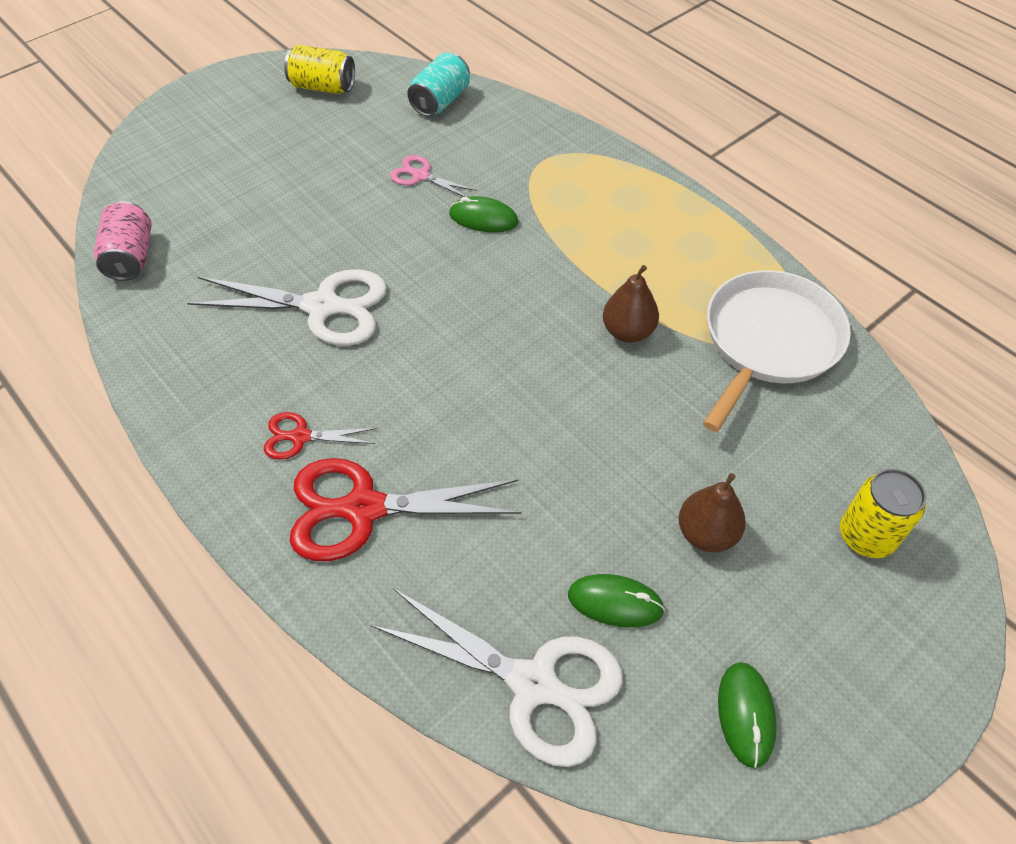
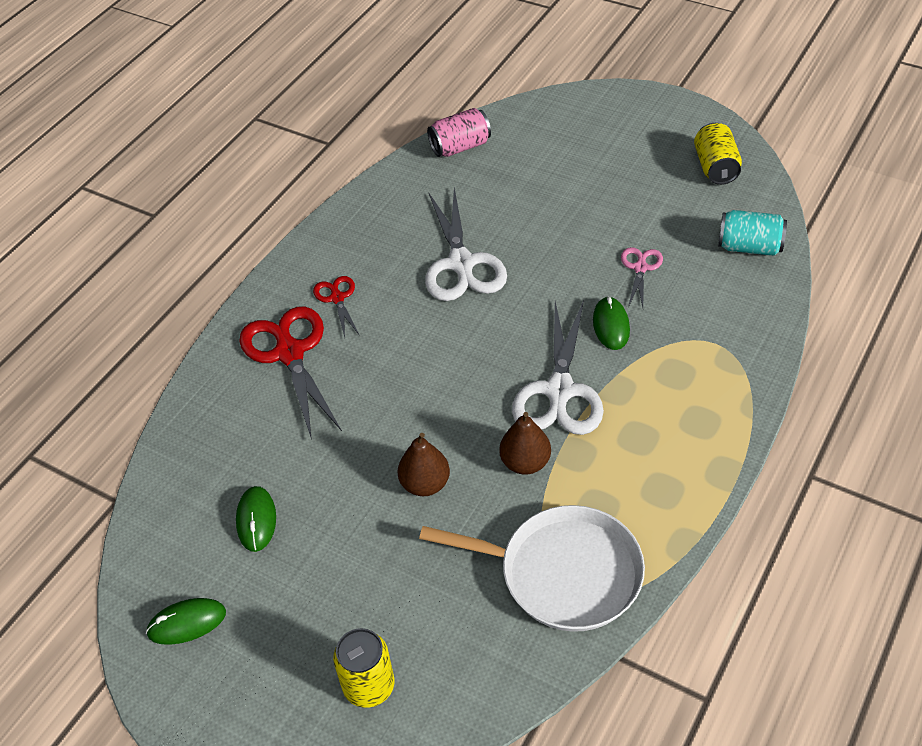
camera: 75 degrees right, 5 degrees down
(533, 683) = (182, 489): white scissors -> white scissors (559, 391)
(706, 534) = (334, 566): brown pear -> brown pear (425, 484)

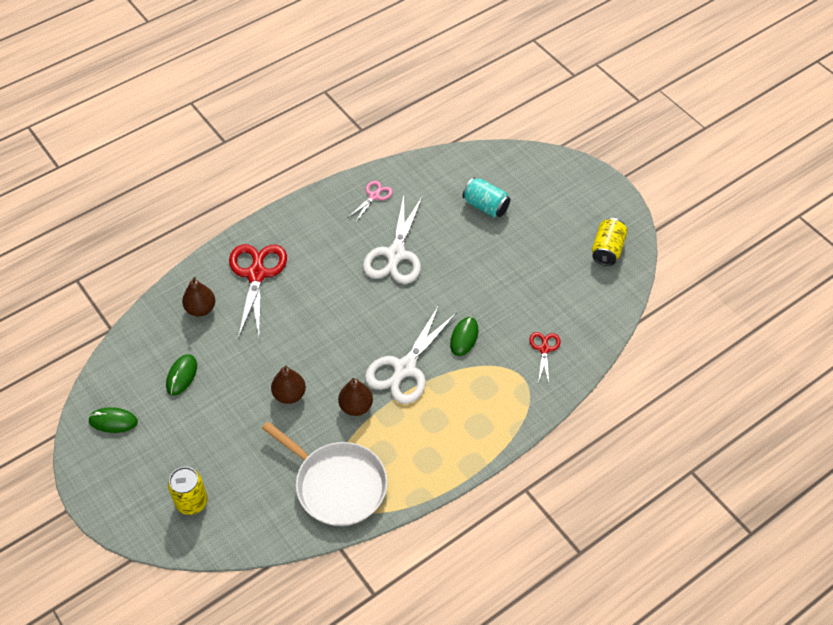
camera: 20 degrees right, 5 degrees up
(235, 424) = (201, 309): none -> brown pear
(337, 298) = (305, 248): red scissors -> red scissors (544, 349)
(460, 147) = (445, 166): pink can -> none
(640, 268) = (508, 304): pink scissors -> pink scissors (374, 196)
(749, 247) = (590, 318): turquoise can -> turquoise can (485, 206)

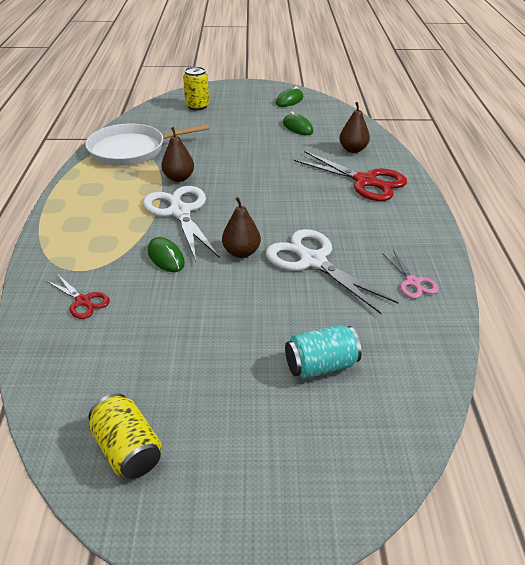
camera: 125 degrees right, 15 degrees down
(289, 395) = (228, 157): brown pear -> brown pear (241, 252)

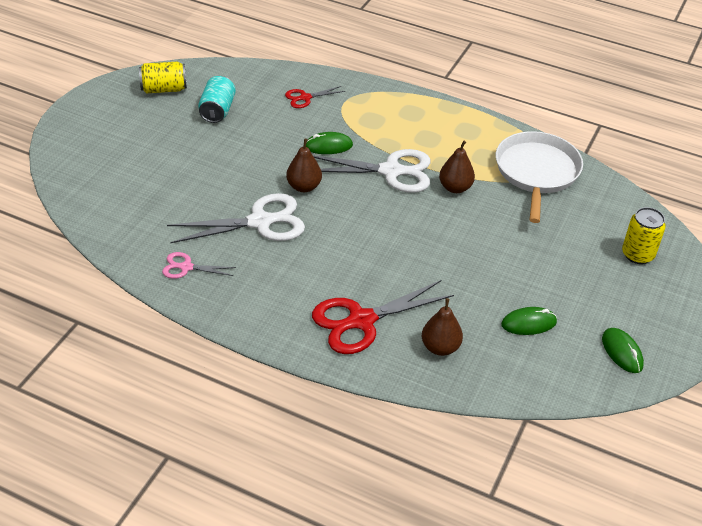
camera: 115 degrees right, 5 degrees up
(320, 366) = (152, 179): turquoise can -> turquoise can (217, 110)

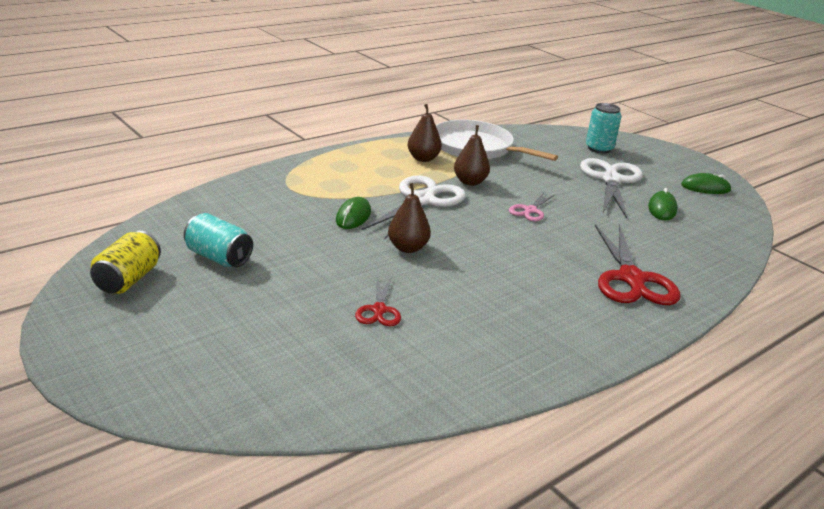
camera: 65 degrees left, 15 degrees down
(186, 267) = (494, 360): pink scissors -> pink scissors (530, 210)
(260, 222) = (446, 289): white scissors -> white scissors (611, 180)
(305, 98) = (258, 204): red scissors -> red scissors (379, 310)
(440, 347) = (680, 253): brown pear -> brown pear (423, 159)
(637, 254) = (599, 148): yellow can -> turquoise can

